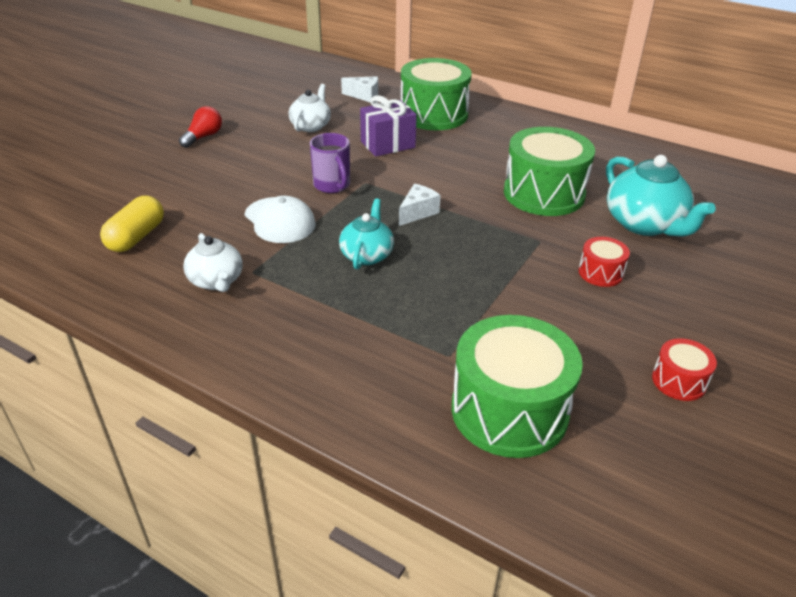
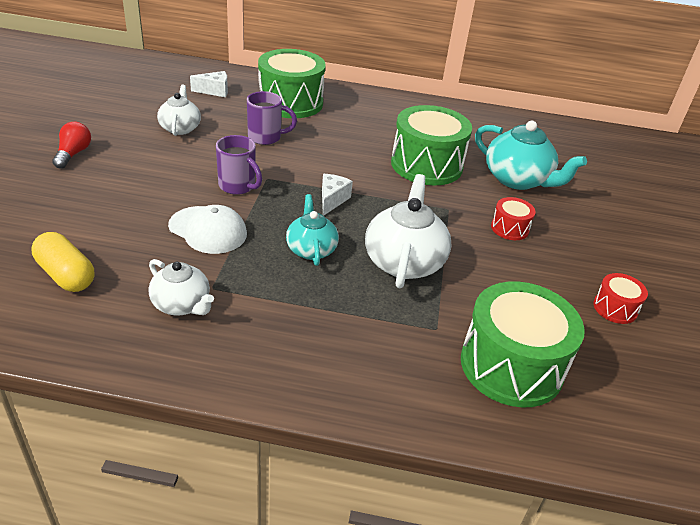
camera: 25 degrees left, 0 degrees up
(136, 237) = (66, 275): yellow capsule -> yellow capsule turned 45 degrees counterclockwise
(388, 144) = (266, 137): purple gift -> purple mug
(456, 284) = (404, 261): none -> white teapot

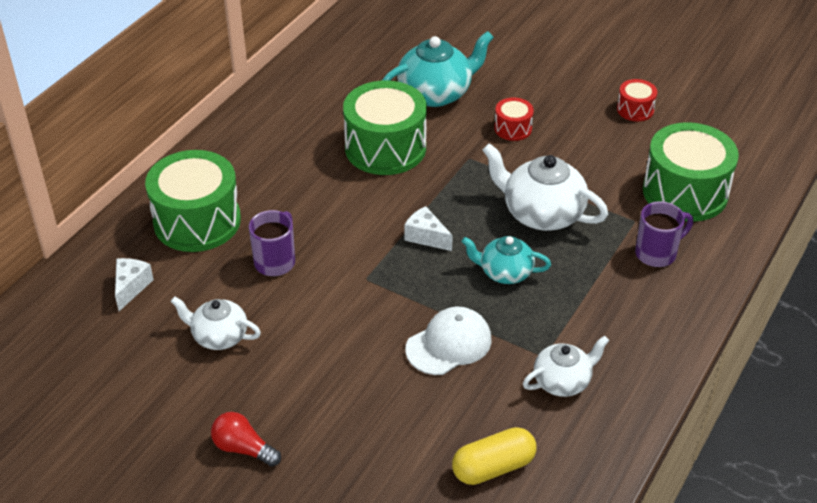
camera: 65 degrees left, 5 degrees up
(238, 186) = (373, 305): purple mug -> purple mug (657, 253)

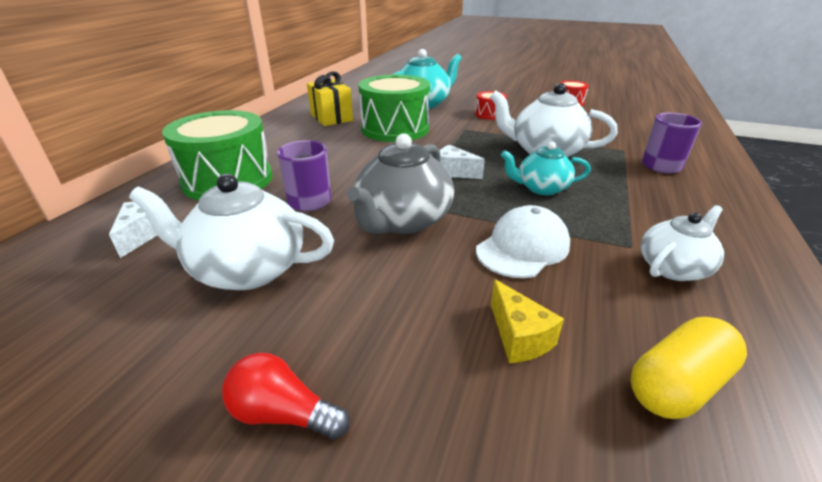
camera: 10 degrees left, 10 degrees down
(219, 336) = (247, 269): white teapot -> white teapot, size x1.61
(314, 114) = (331, 118): none -> yellow gift
(355, 299) = (402, 221): none -> grey teapot
(407, 422) = (519, 337): none -> yellow cheese
(685, 192) = (646, 133): green drum -> none

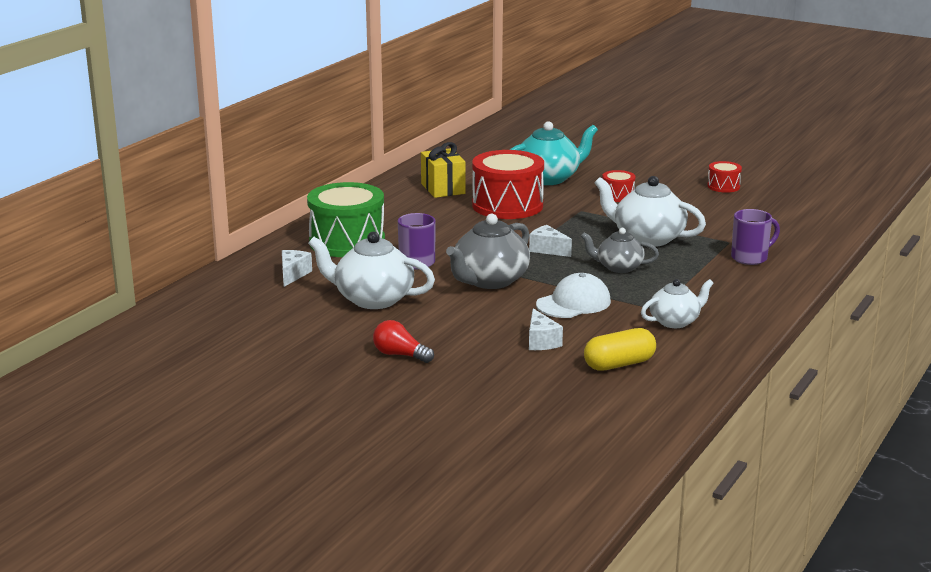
camera: 10 degrees right, 10 degrees down
(395, 129) = (507, 205): green drum -> red drum
(519, 337) = (541, 341): yellow cheese -> white cheese
(541, 188) = (618, 267): turquoise teapot -> grey teapot

